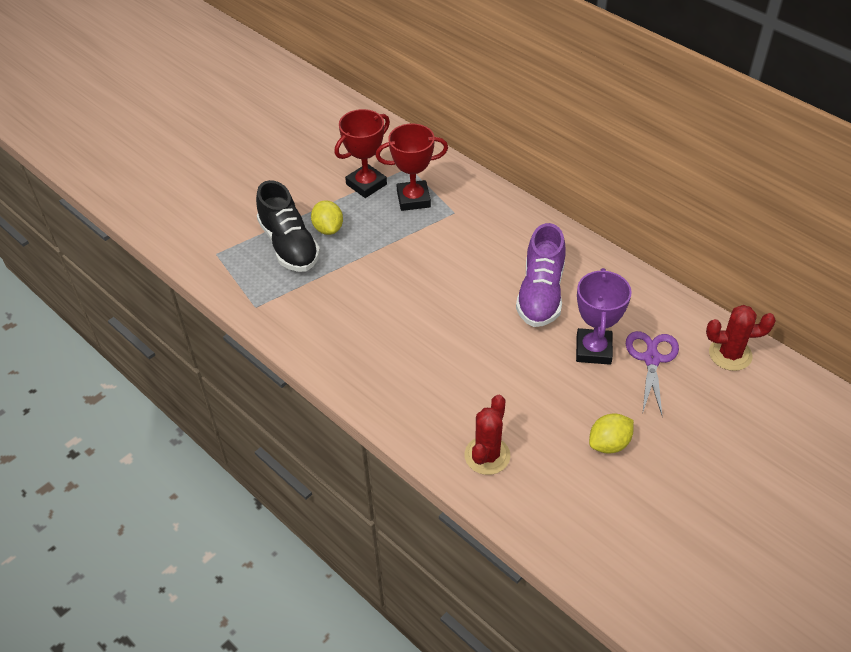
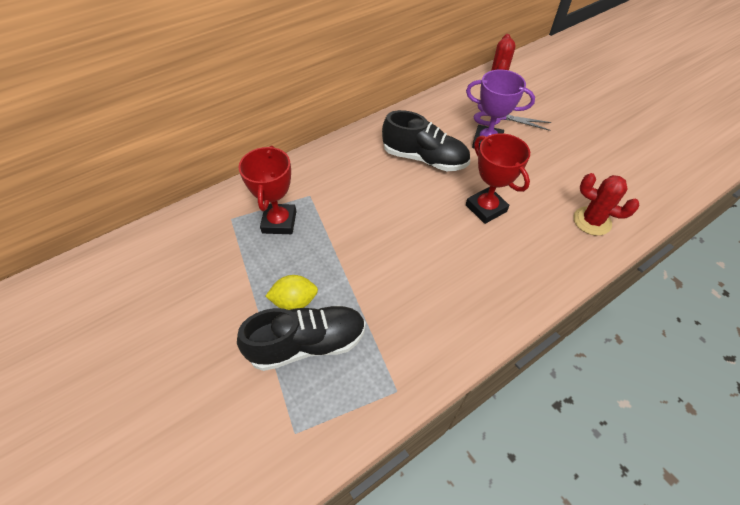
camera: 80 degrees left, 5 degrees up
(366, 184) = (240, 257): red trophy -> red trophy (486, 208)
(540, 294) = (424, 159): purple shoe -> black shoe
(609, 444) = (575, 152): yellow lemon -> none

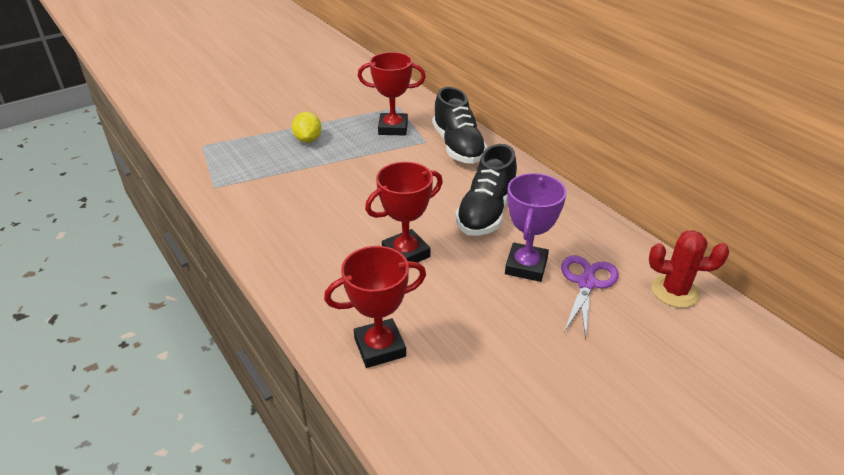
camera: 90 degrees right, 15 degrees down
(307, 344) = (268, 147): black shoe -> black shoe (458, 146)
(592, 221) = (380, 347): red cactus -> red trophy

